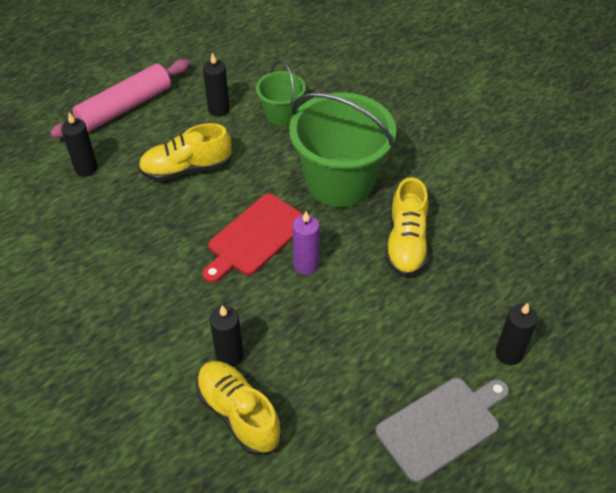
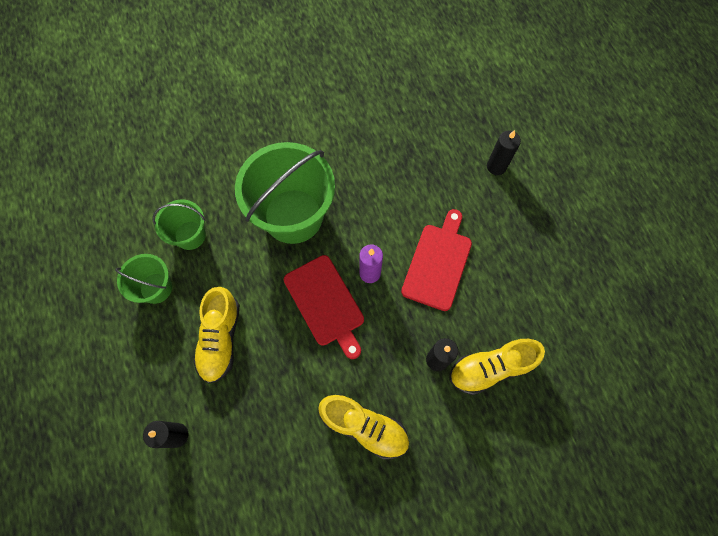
camera: 70 degrees left, 20 degrees up
(125, 107) = (108, 377): pink rolling pin -> none
(219, 109) = (156, 288): black candle -> green bucket
(347, 325) = (437, 263): none -> red cutting board
(406, 243) = (376, 192): yellow shoe -> yellow shoe (364, 426)
(441, 426) = (539, 233): grey cutting board -> none

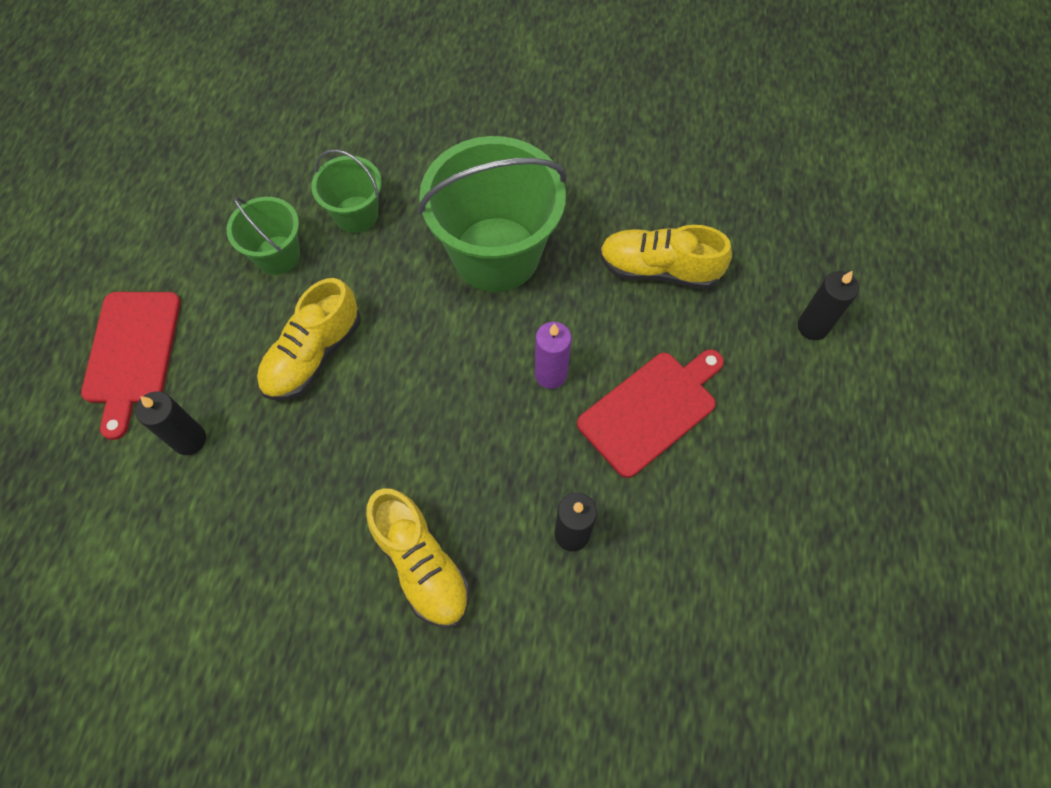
camera: 30 degrees right, 5 degrees down
(325, 303) = (469, 381): red cutting board -> red cutting board (132, 353)
(490, 368) = (640, 587): yellow shoe -> yellow shoe (659, 269)

